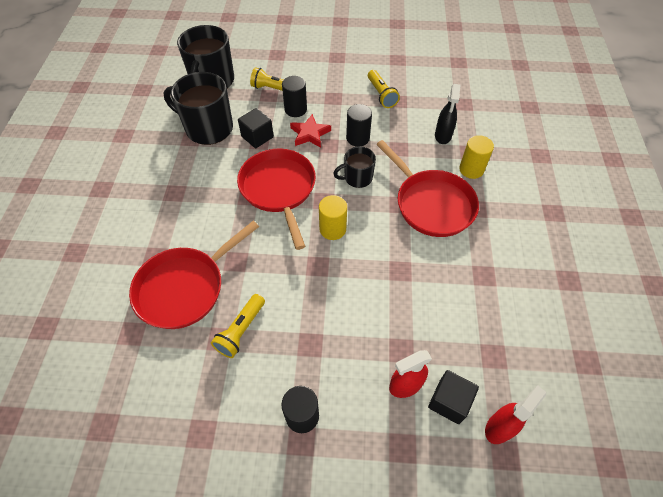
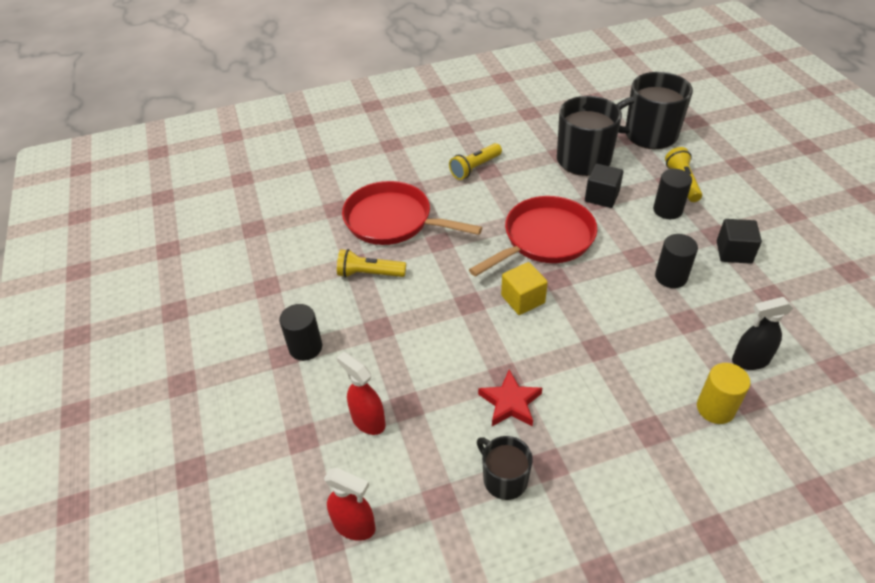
camera: 70 degrees right, 10 degrees down
(310, 134) = (641, 234): red star -> red star (510, 402)
(332, 229) = (523, 299): yellow cylinder -> yellow cube
(357, 178) = (609, 296): black mug -> black mug (504, 478)
(381, 95) = (766, 275): yellow flashlight -> yellow flashlight (475, 168)
(431, 204) = (622, 379): red pan -> none
(449, 401) = (366, 467): black cube -> black cube (734, 252)

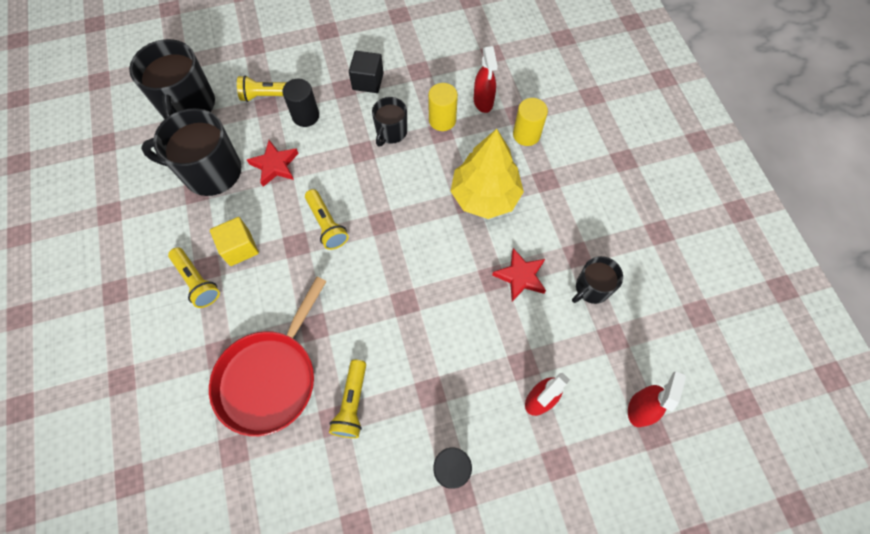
camera: 90 degrees left, 20 degrees up
(523, 299) = (405, 253): yellow cube -> yellow cube (239, 248)
(544, 239) = (327, 224): red pan -> yellow flashlight
(601, 196) = (275, 165): black cube -> red star
(609, 366) = (485, 196): none -> yellow tree
(671, 277) = (391, 132): black cylinder -> black mug
(705, 321) = (442, 120): none -> yellow cylinder
(750, 360) = (483, 102): black spray bottle -> red spray bottle

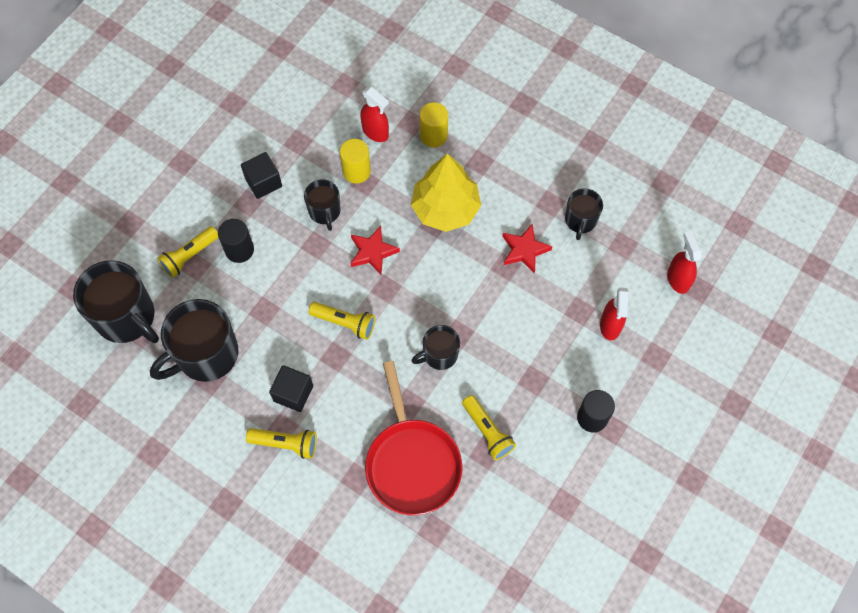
camera: 40 degrees left, 0 degrees up
(239, 248) = (293, 393): yellow cube -> black cube
(275, 165) = (255, 309): red star -> red star (372, 252)
(373, 307) = (439, 355): none -> black mug

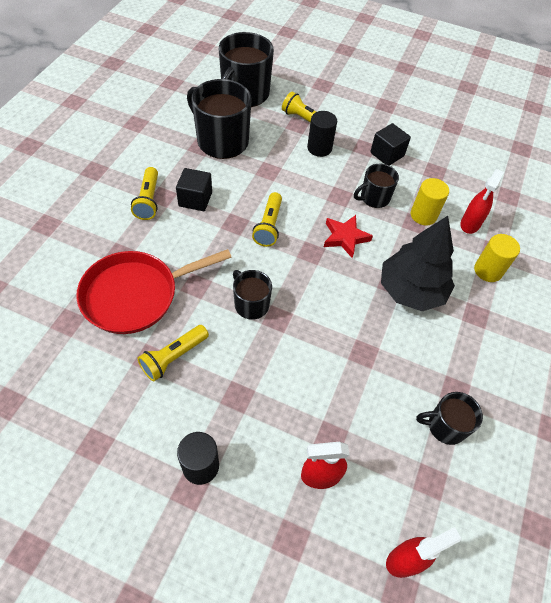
camera: 75 degrees right, 10 degrees down
(445, 209) = (411, 290): yellow tree -> black tree
(524, 250) = (388, 370): red star -> none

